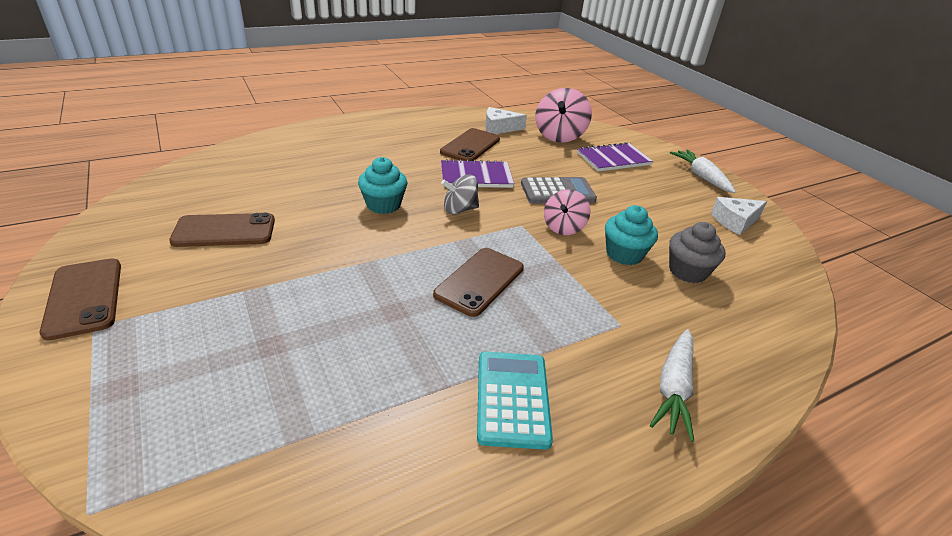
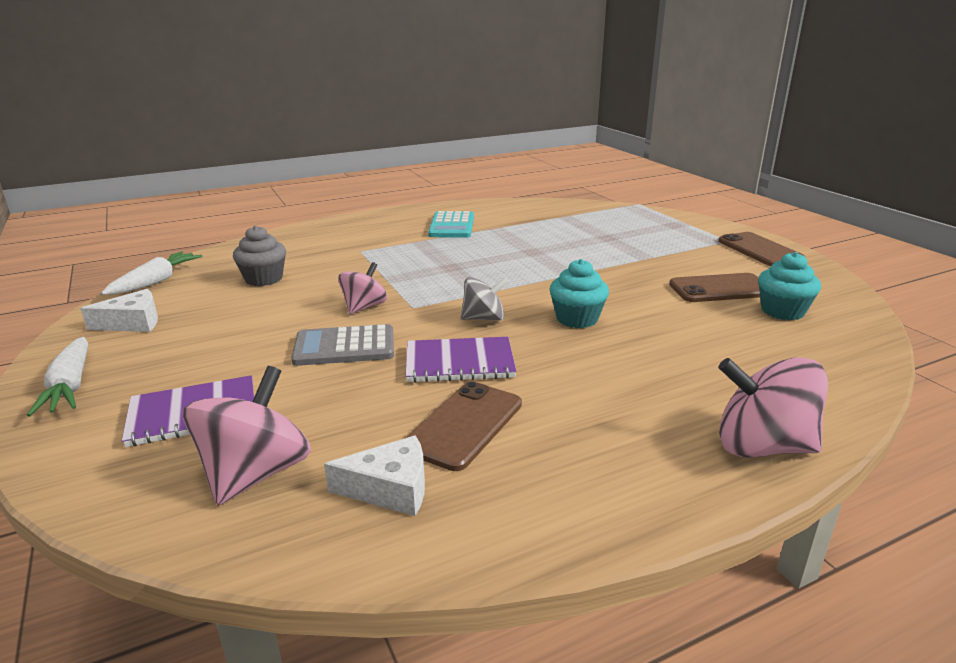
camera: 175 degrees left, 10 degrees down
(327, 129) = (762, 446): none -> pink spinning top
(479, 281) = (466, 267): brown phone -> none
(624, 254) = (315, 288): turquoise cupcake -> turquoise cupcake (782, 311)
(673, 389) = (349, 230): white carrot -> white carrot (156, 281)

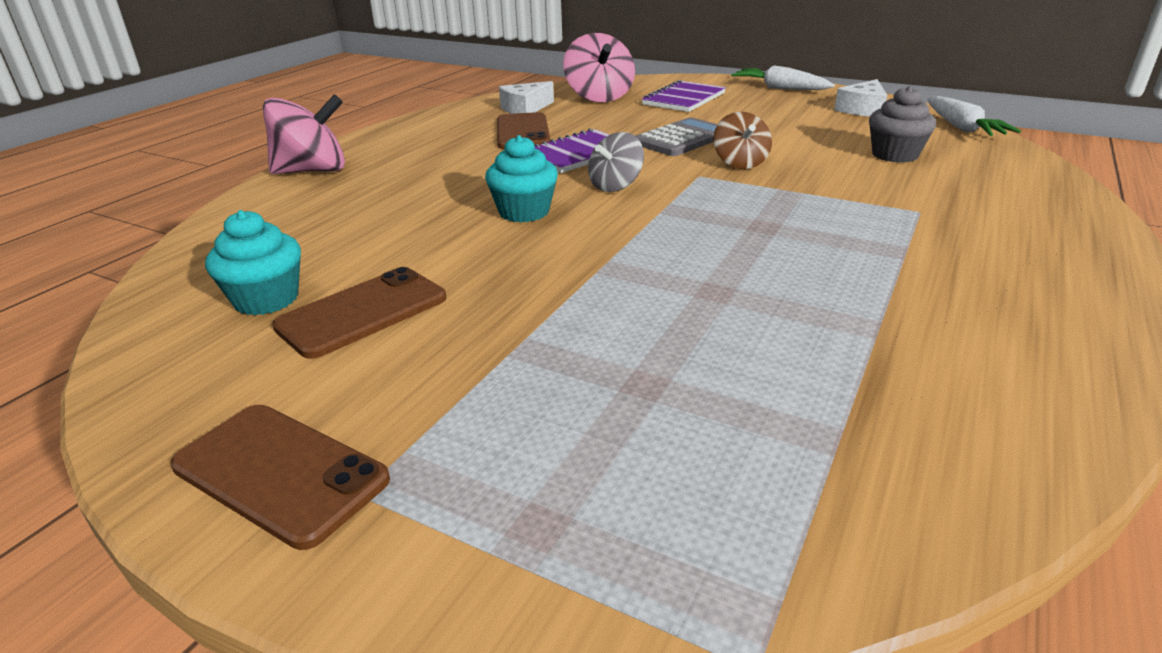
camera: 145 degrees right, 5 degrees up
(364, 307) = (740, 163): pink spinning top -> brown spinning top
(451, 226) = (947, 302): turquoise calculator -> none

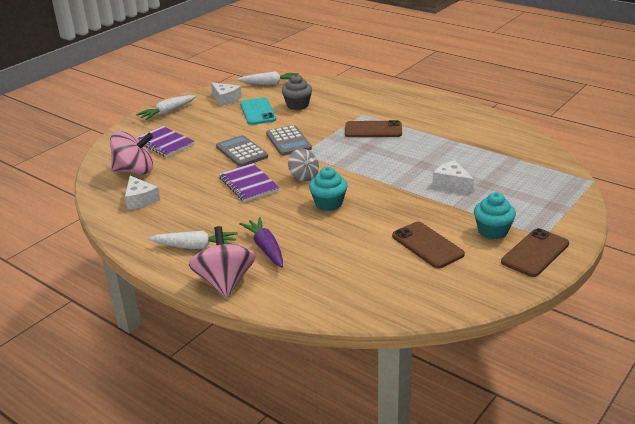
camera: 80 degrees left, 0 degrees up
(266, 299) = (410, 274): turquoise cupcake -> turquoise cupcake (492, 231)
(391, 183) = (266, 248): none -> purple carrot
(405, 147) = (195, 247): none -> white carrot
(522, 132) = (193, 201): brown phone -> brown phone (373, 130)
(636, 332) = (452, 183): none -> white cheese
(740, 163) = (288, 141): brown spinning top -> grey calculator
(836, 132) = (257, 112): none -> turquoise phone

